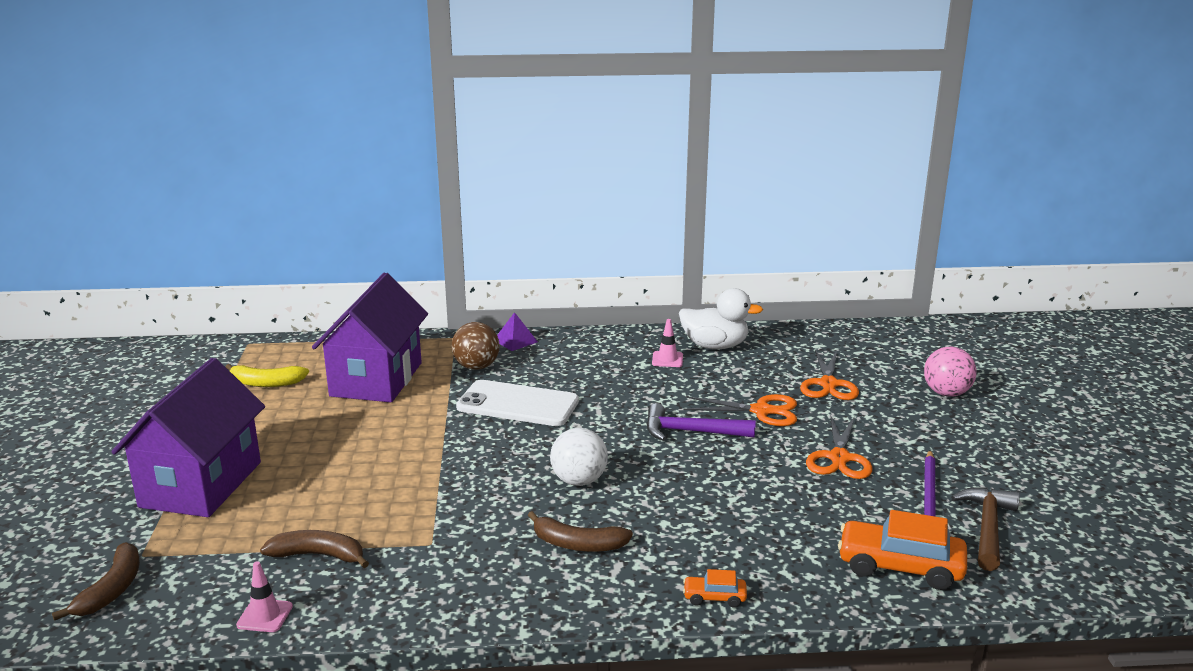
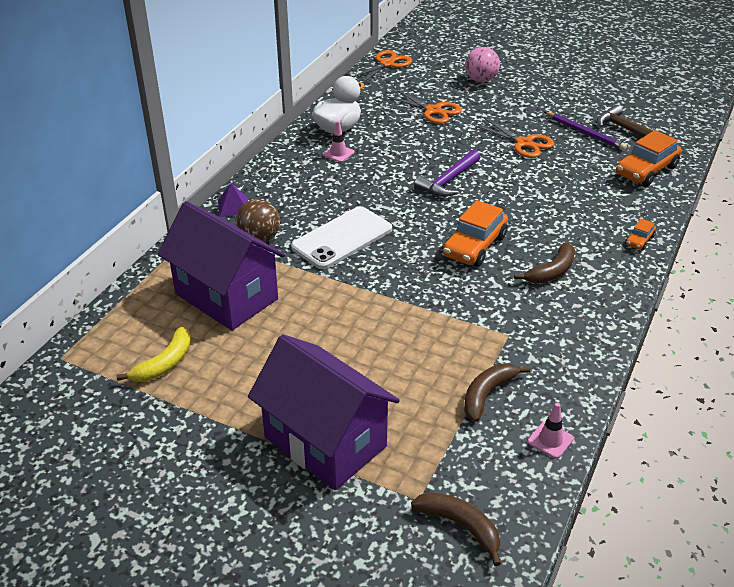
camera: 60 degrees left, 15 degrees up
(579, 481) = (475, 246): white ball -> orange car
(761, 411) = (445, 146): orange scissors -> orange scissors (387, 64)

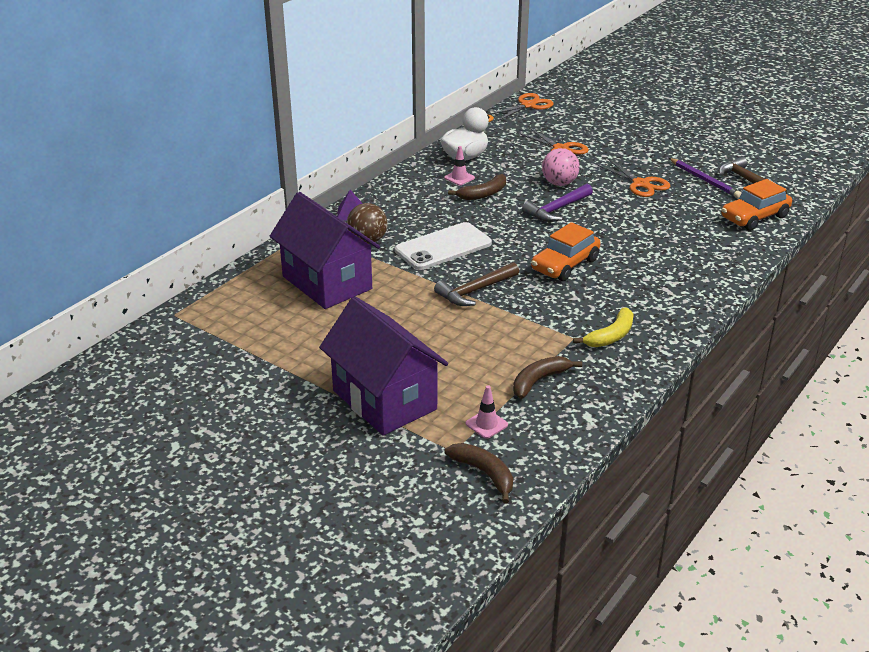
camera: 10 degrees right, 5 degrees down
(164, 364) = (261, 328): yellow banana -> yellow banana (610, 336)
(389, 289) = (475, 291): none -> brown hammer
(481, 80) = (616, 126): pink ball -> pink ball (559, 183)
(550, 440) = (585, 421): pink traffic cone -> pink traffic cone (486, 424)
(551, 272) = (631, 292): brown banana -> brown banana (483, 194)
(639, 241) = (726, 275): orange car -> none

